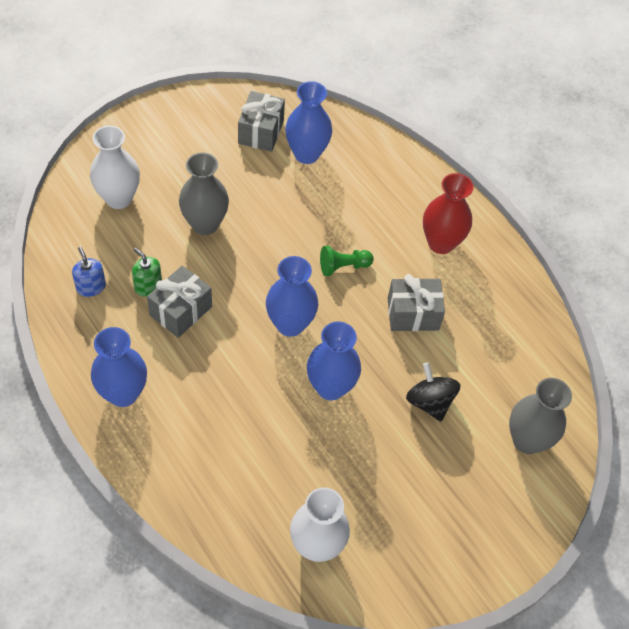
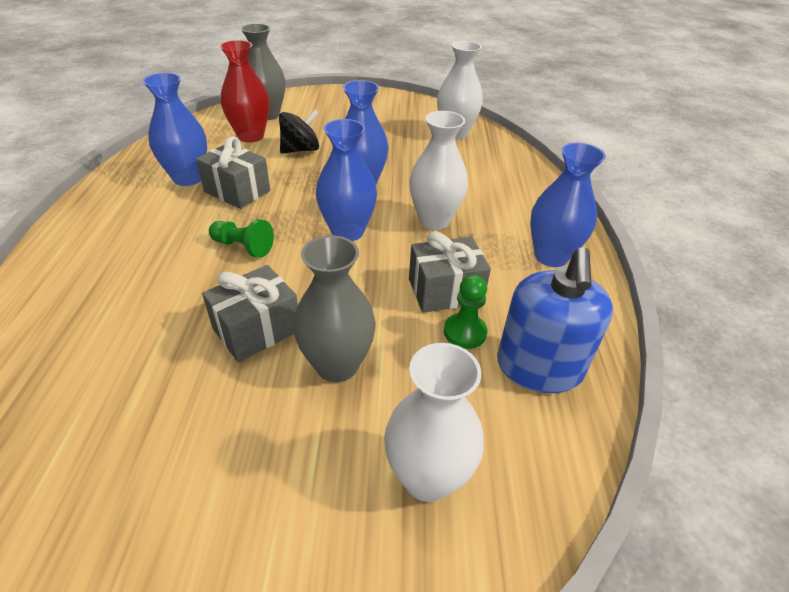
camera: 140 degrees left, 15 degrees down
(91, 287) = (539, 367): blue soap dispenser -> blue soap dispenser, size x1.96
(148, 286) = (465, 332): green soap dispenser -> green pawn
(237, 379) = (434, 220): none -> white vase
(261, 132) = (110, 462): grey gift -> grey gift (257, 329)
(306, 154) = (105, 383): blue vase -> blue vase (188, 178)
(429, 402) = (300, 150): black spinning top -> black spinning top turned 135 degrees counterclockwise
(441, 243) = (132, 220): red vase -> red vase (251, 136)

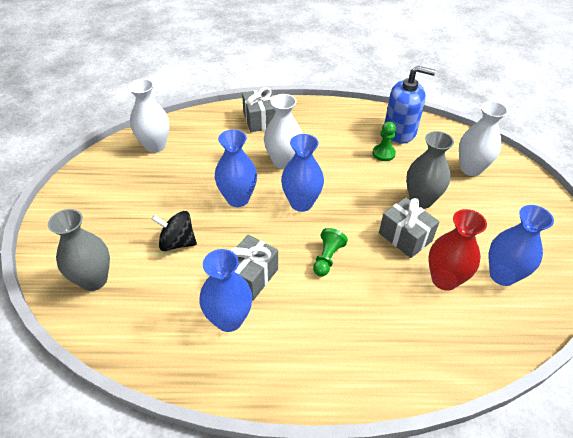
camera: 90 degrees left, 5 degrees up
(251, 136) = (145, 285): red vase -> red vase (444, 279)
(300, 150) = (177, 242): black spinning top -> black spinning top turned 45 degrees counterclockwise
(445, 291) = (353, 159): grey gift -> grey gift (260, 120)
(551, 256) = (314, 117): blue vase -> blue vase (502, 275)

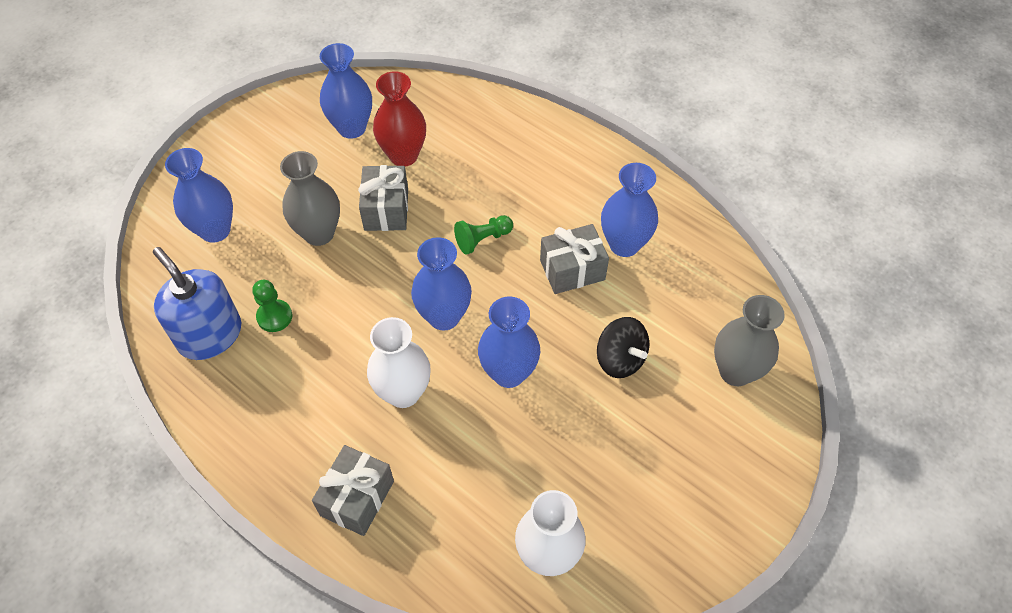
camera: 140 degrees left, 10 degrees up
(471, 168) = (215, 230): white vase -> blue vase

